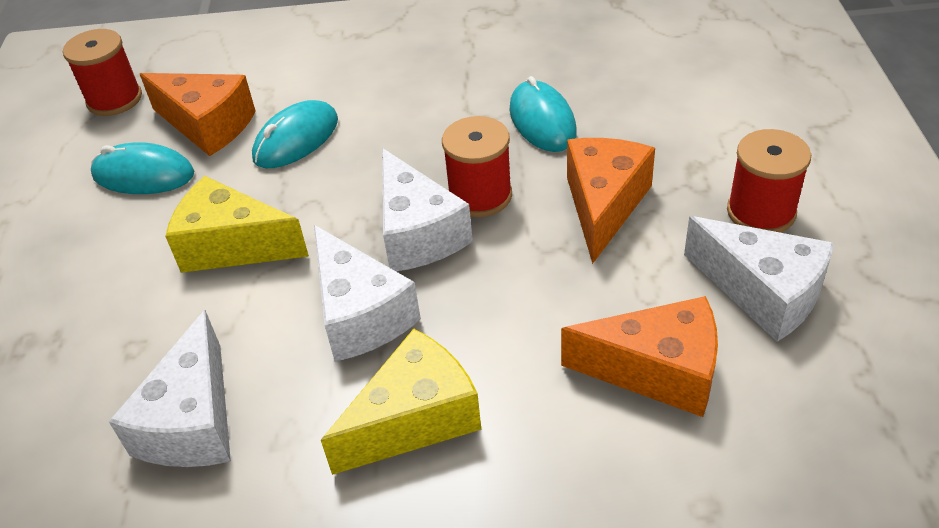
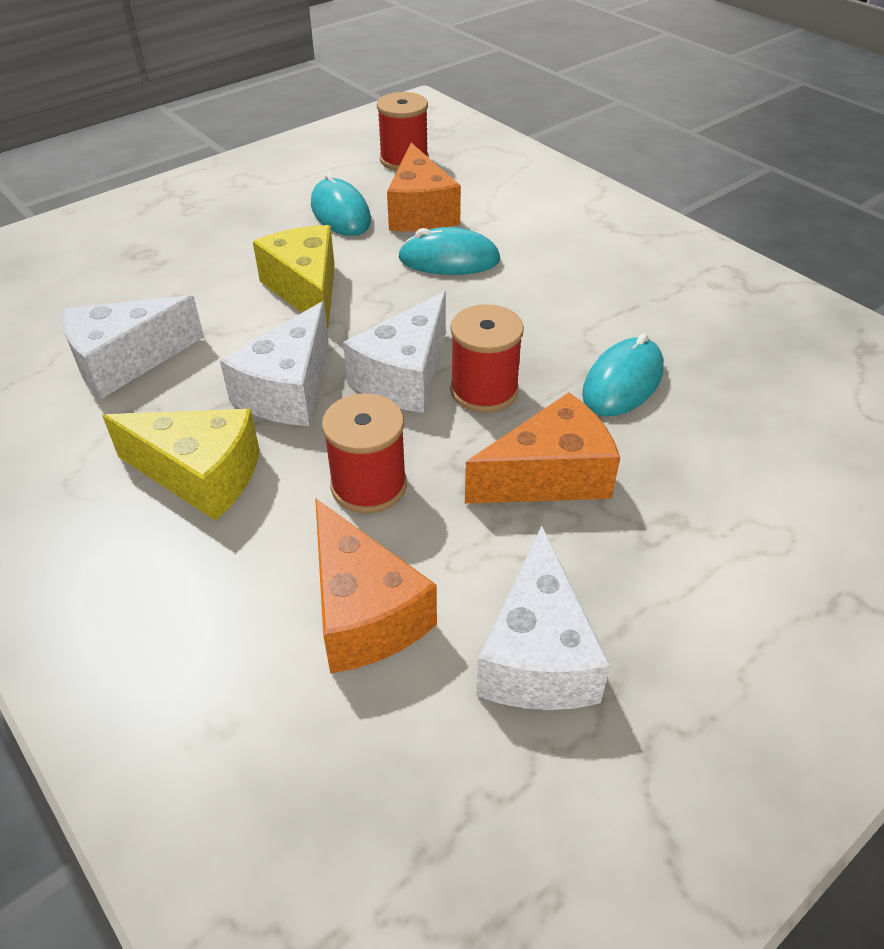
camera: 50 degrees right, 0 degrees up
(761, 212) = (659, 603): red spool -> red spool (369, 485)

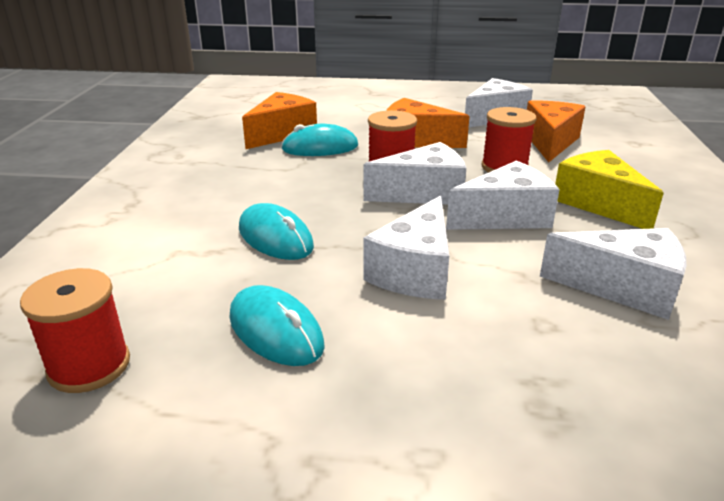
camera: 135 degrees left, 15 degrees down
(306, 290) = (415, 271): yellow cheese -> white cheese
(340, 213) = (275, 331): turquoise mouse -> turquoise mouse turned 60 degrees counterclockwise
(420, 212) = (212, 288): orange cheese -> orange cheese (282, 133)

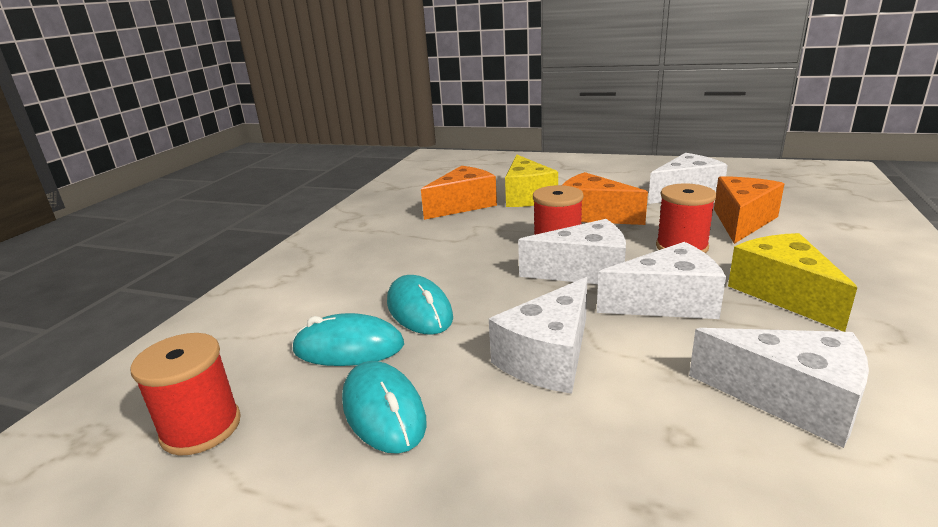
camera: 15 degrees right, 5 degrees down
(320, 148) = (494, 220): turquoise mouse -> turquoise mouse (348, 348)
(345, 123) = (527, 196): none -> yellow cheese

